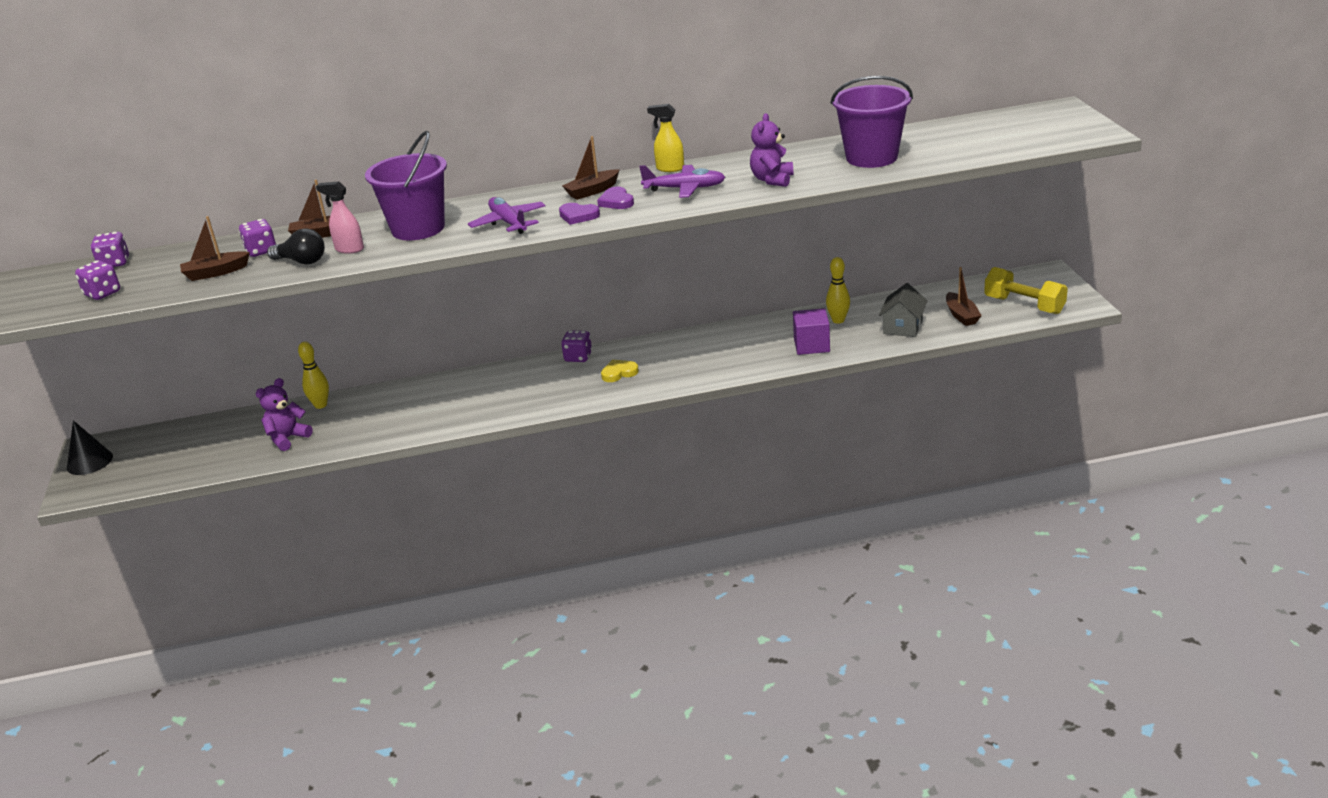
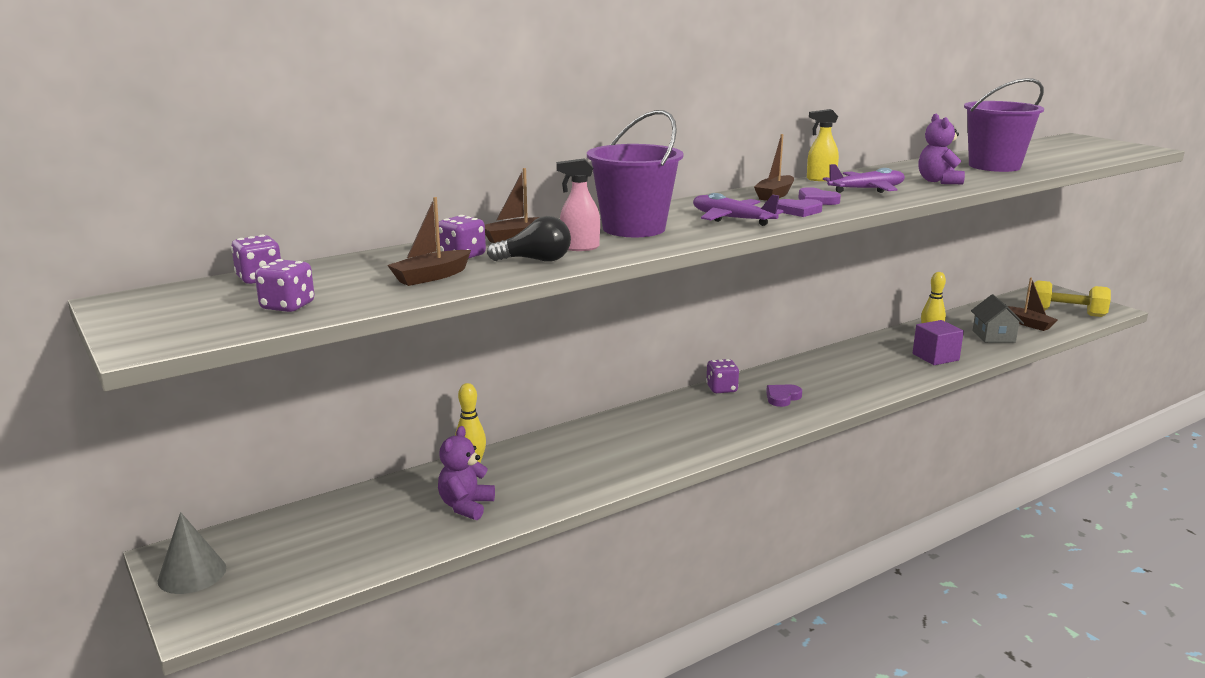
camera: 25 degrees left, 10 degrees down
(89, 462) = (192, 574): black cone -> grey cone
(619, 373) = (782, 397): yellow heart -> purple heart

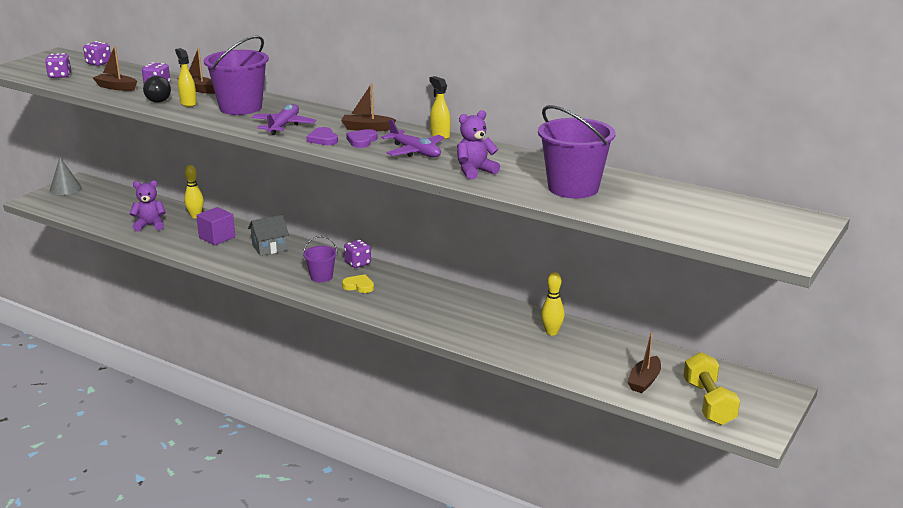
camera: 65 degrees right, 5 degrees up
(579, 248) = (188, 103): pink spray bottle -> yellow spray bottle
(743, 413) = (321, 277): none -> purple bucket
(782, 397) = (359, 286): purple heart -> yellow heart
(935, 357) = (500, 338): purple cube -> purple cube (217, 237)
(993, 336) = (585, 363): grey house -> grey house (269, 247)

